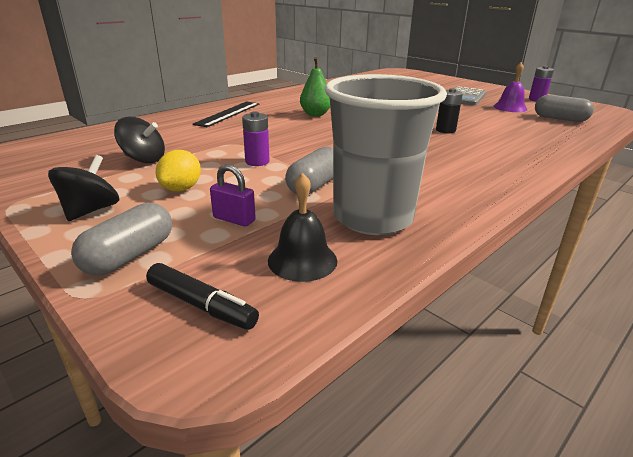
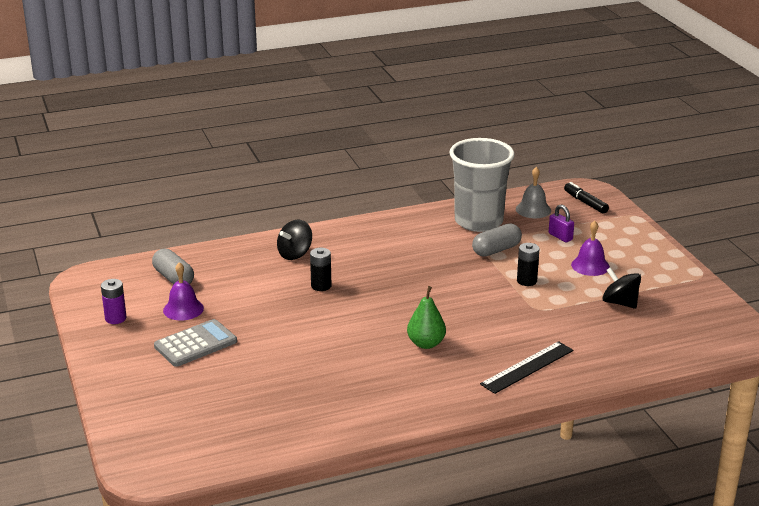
camera: 155 degrees left, 0 degrees up
(91, 210) = (648, 260): black spinning top -> black spinning top (295, 254)
(129, 256) = (619, 228): grey capsule -> none
(181, 189) = (590, 265): yellow lemon -> purple bell
(257, 162) = (526, 281): purple battery -> black battery
(302, 260) = (533, 209): black bell -> grey bell

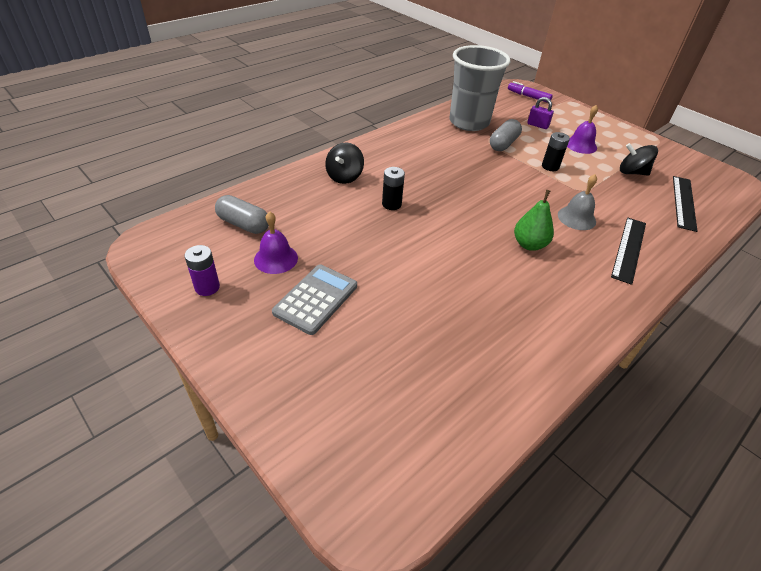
camera: 25 degrees left, 15 degrees up
(533, 209) = (498, 107): grey bell -> grey bell (576, 218)
(585, 202) = (528, 96): black marker -> purple marker
(645, 341) = (683, 202): none -> black ruler

